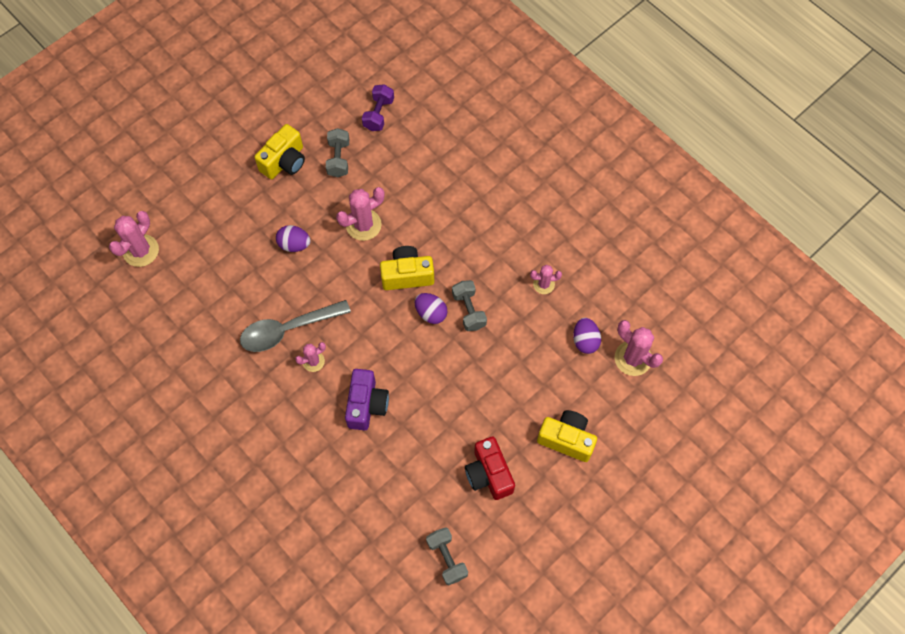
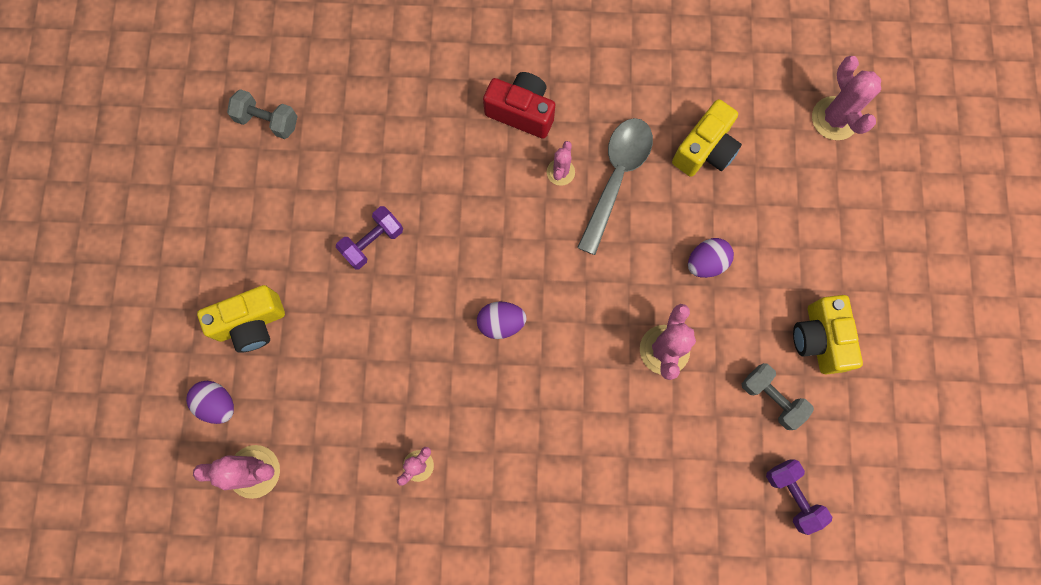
camera: 135 degrees right, 10 degrees up
(366, 405) = (470, 180): purple camera -> none
(407, 275) = (564, 339): yellow camera -> yellow camera (705, 150)
(456, 421) = (372, 242): none -> purple dumbbell
(469, 310) = (467, 362): grey dumbbell -> none
(489, 474) = (297, 223): red camera -> red camera (521, 112)
(585, 341) = (320, 443): purple egg -> purple egg (218, 404)

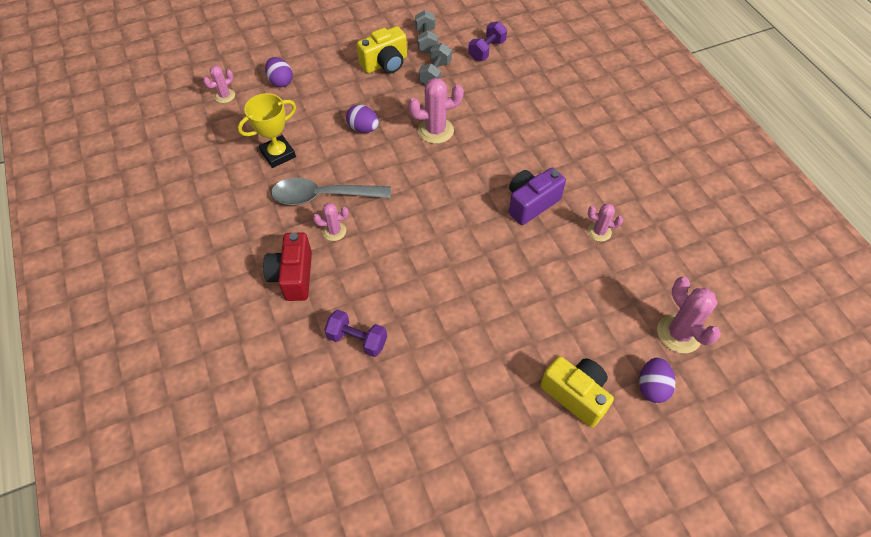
camera: 115 degrees left, 20 degrees down
(267, 121) = (388, 480): grey dumbbell -> grey dumbbell (426, 41)
(372, 242) = (457, 334): purple dumbbell -> purple dumbbell (357, 340)
(496, 408) = (531, 203): none -> purple camera
(501, 323) = (470, 223): purple egg -> purple egg (281, 81)
(705, 150) = (278, 154): yellow camera -> yellow trophy
(834, 118) = (225, 96): pink cactus -> pink cactus, size x0.59

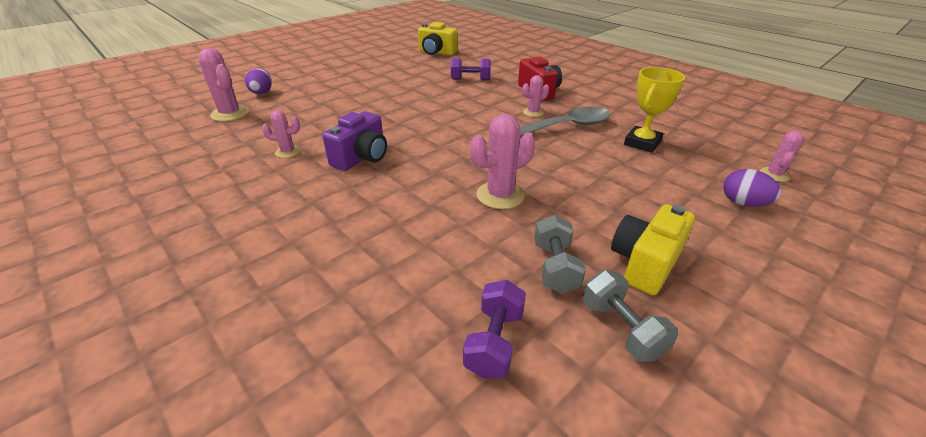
camera: 160 degrees right, 20 degrees down
(363, 128) = (585, 179): purple egg -> none
(575, 394) = (317, 84): yellow camera -> yellow camera (436, 52)

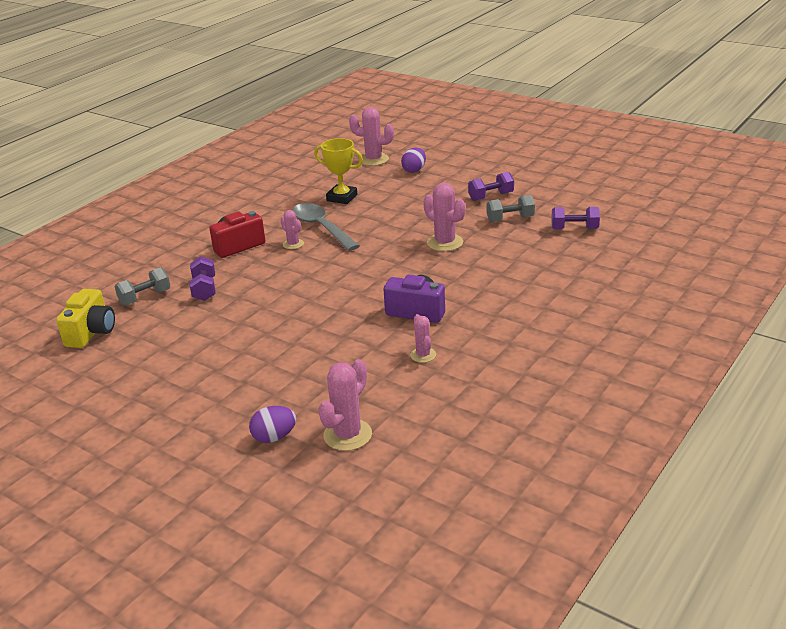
camera: 100 degrees left, 5 degrees down
(621, 329) = (543, 201): grey dumbbell -> grey dumbbell (145, 297)
(644, 263) = (491, 196): yellow camera -> purple dumbbell
(774, 174) = (373, 159): pink cactus -> pink cactus, size x1.69

